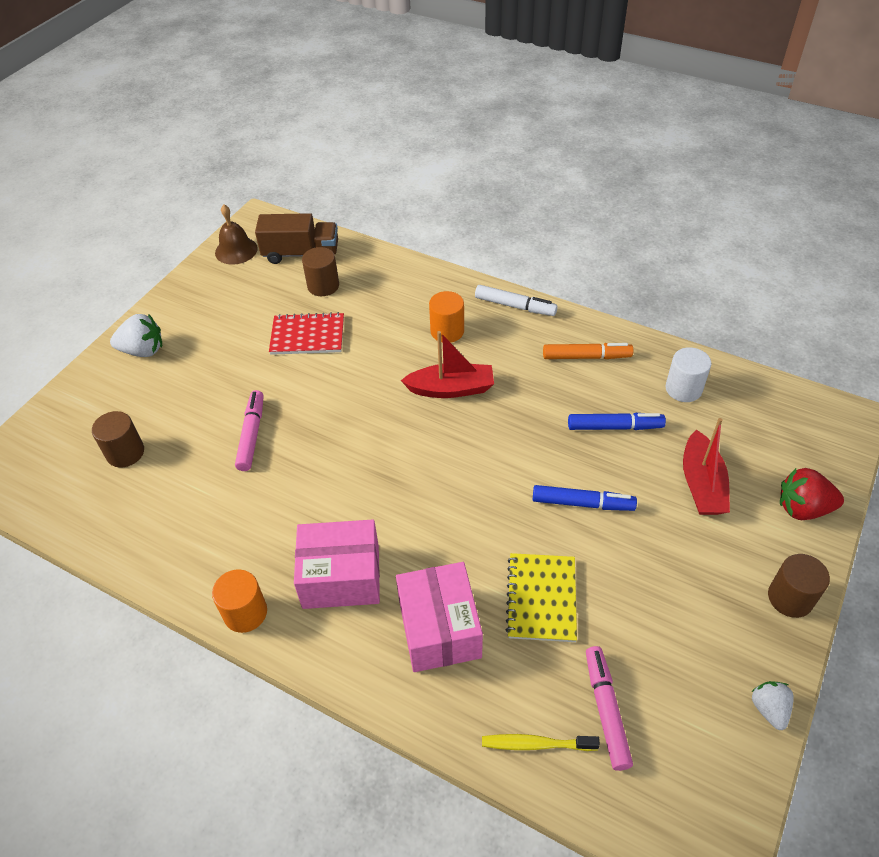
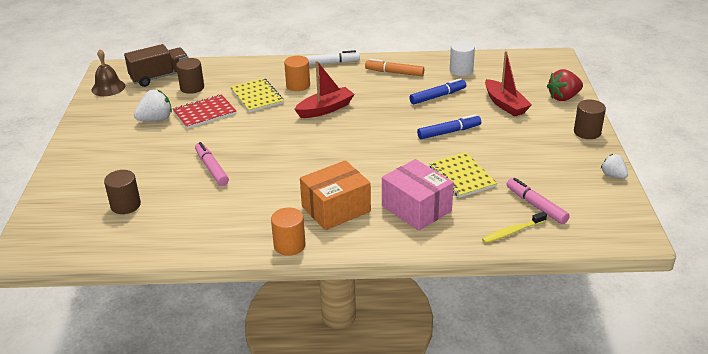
camera: 30 degrees left, 15 degrees down
(143, 351) = (86, 154): white strawberry -> white strawberry (156, 119)
(341, 577) = (336, 209): pink box -> orange box
(385, 331) = (257, 96): none -> yellow notebook
(586, 357) = (394, 72): orange marker -> orange marker turned 135 degrees counterclockwise

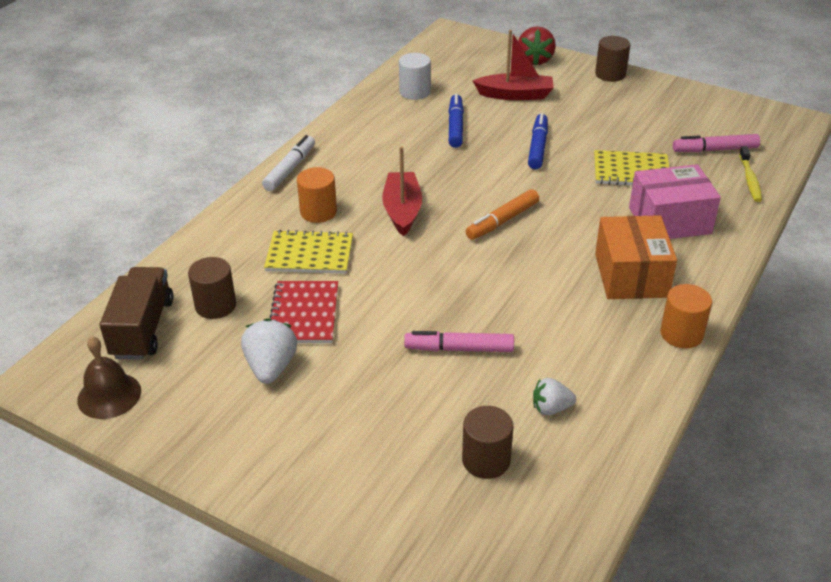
camera: 60 degrees left, 5 degrees up
(394, 72) = (369, 134): orange marker -> orange marker (502, 221)
(613, 175) = (694, 92): white strawberry -> white strawberry (551, 408)

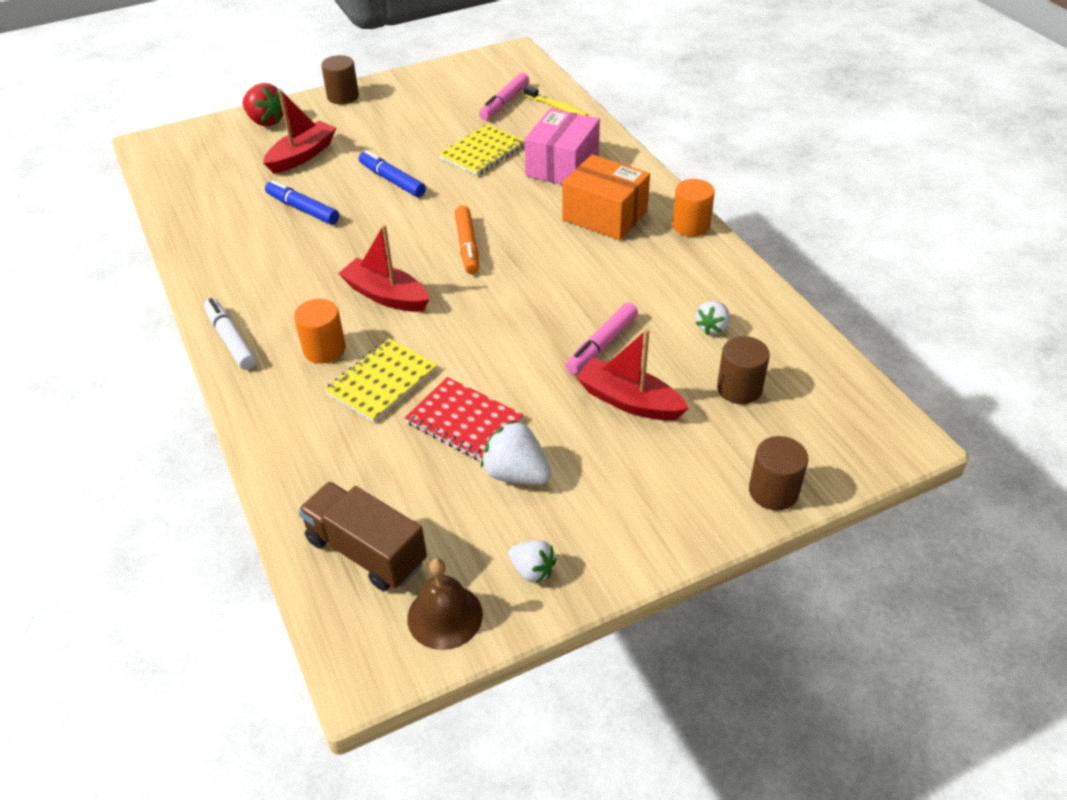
camera: 55 degrees left, 5 degrees up
(180, 421) = (532, 570): none -> white strawberry
(215, 305) = (388, 480): brown cylinder -> brown cylinder (773, 491)
(406, 395) = (629, 401): none -> red boat
(415, 92) = (215, 207): white cylinder -> none

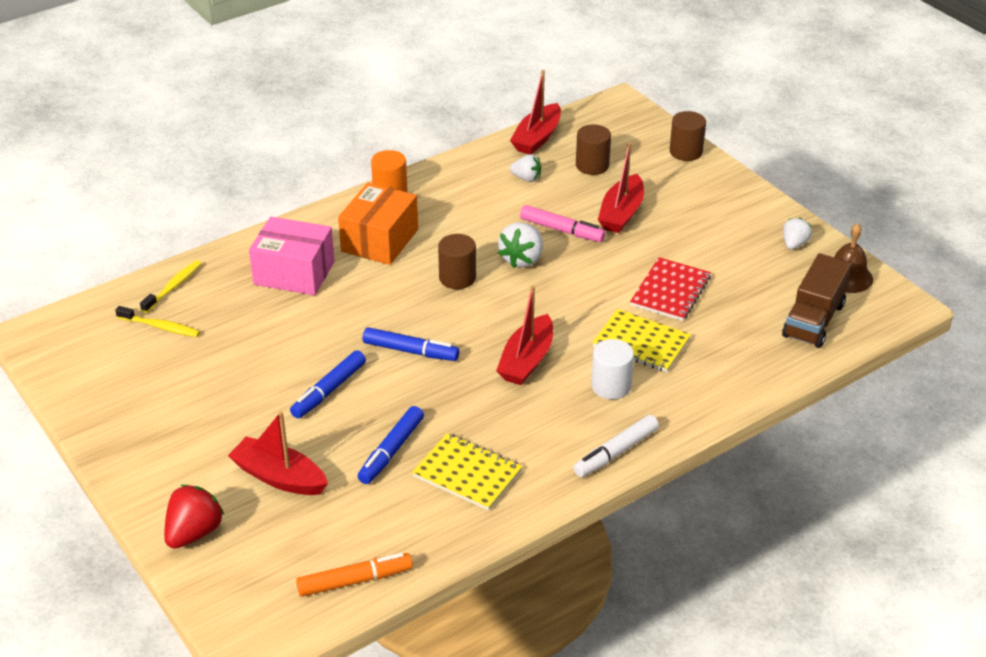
camera: 100 degrees left, 5 degrees down
(324, 349) = (611, 386): orange cylinder -> white cylinder
(343, 96) = (133, 470): brown cylinder -> brown cylinder (457, 278)
(427, 226) = (410, 351): none -> blue marker
(467, 246) = (441, 319): orange marker -> orange marker (355, 580)
(482, 152) = (268, 331): yellow notebook -> yellow notebook (467, 474)
(504, 103) = (160, 327): pink marker -> yellow toothbrush
(516, 474) = (714, 259): white strawberry -> white strawberry (522, 259)
(804, 346) = (537, 138): none -> red boat

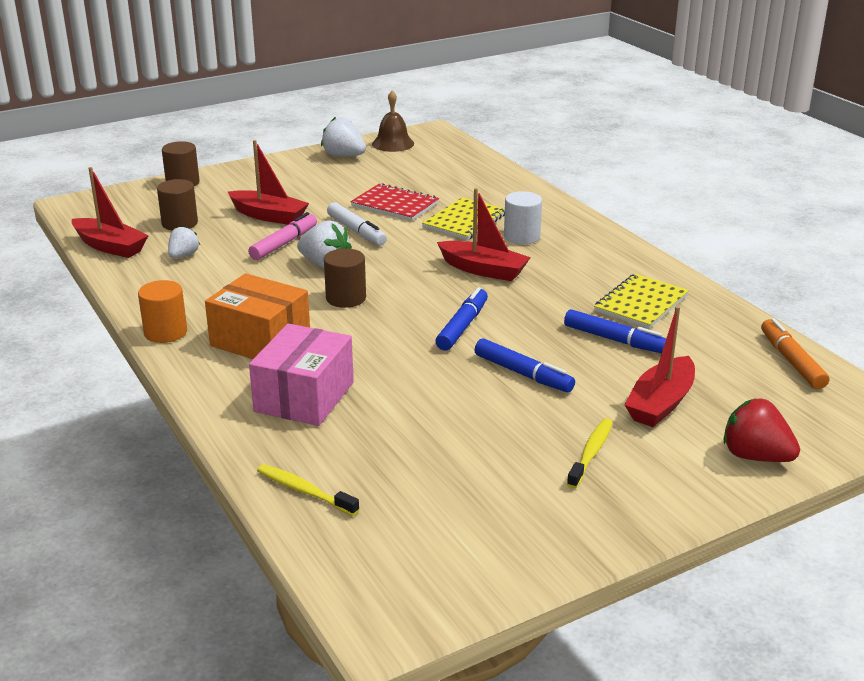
camera: 85 degrees left, 10 degrees down
(160, 327) = (390, 498): yellow toothbrush -> yellow toothbrush (591, 453)
(616, 452) = (606, 240): white marker -> white marker (356, 231)
(794, 244) = (344, 156): white strawberry -> white strawberry, size x1.56
(813, 320) = (445, 159): brown truck -> none

